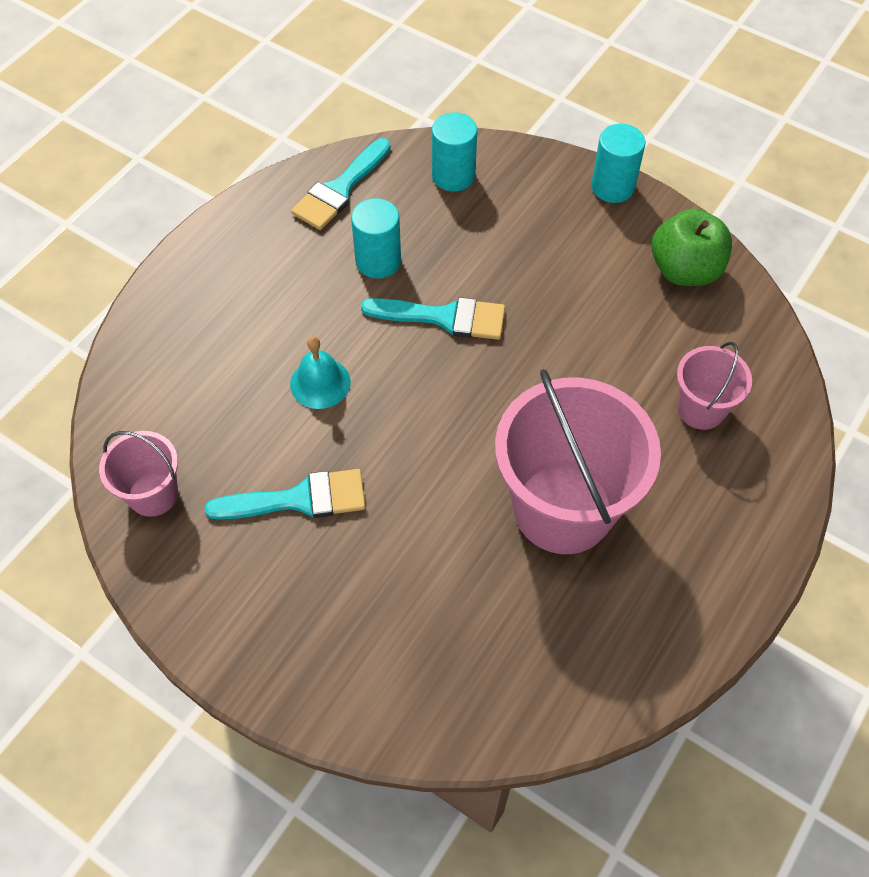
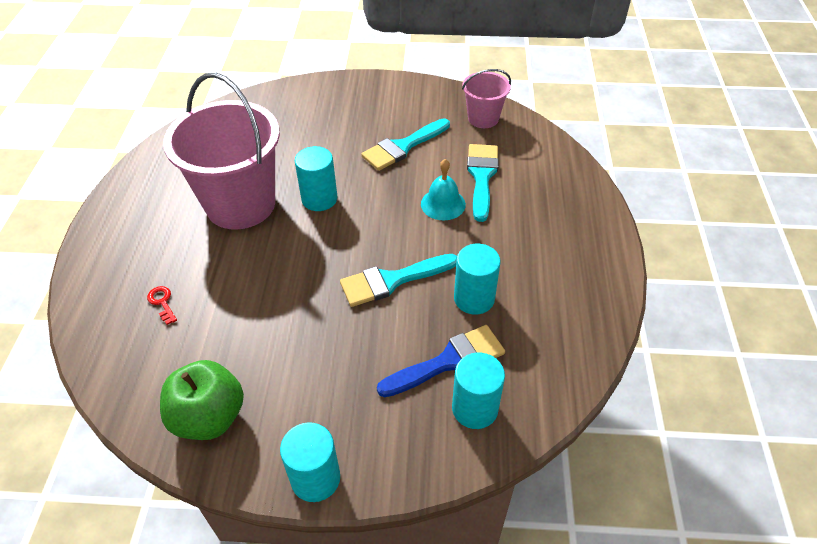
camera: 150 degrees right, 10 degrees down
(340, 189) = (557, 343): turquoise brush -> turquoise brush (481, 176)
(446, 219) = (449, 361): none -> blue brush
(460, 466) = (319, 199): none -> turquoise cylinder
(701, 409) = (162, 303): pink bucket -> red key

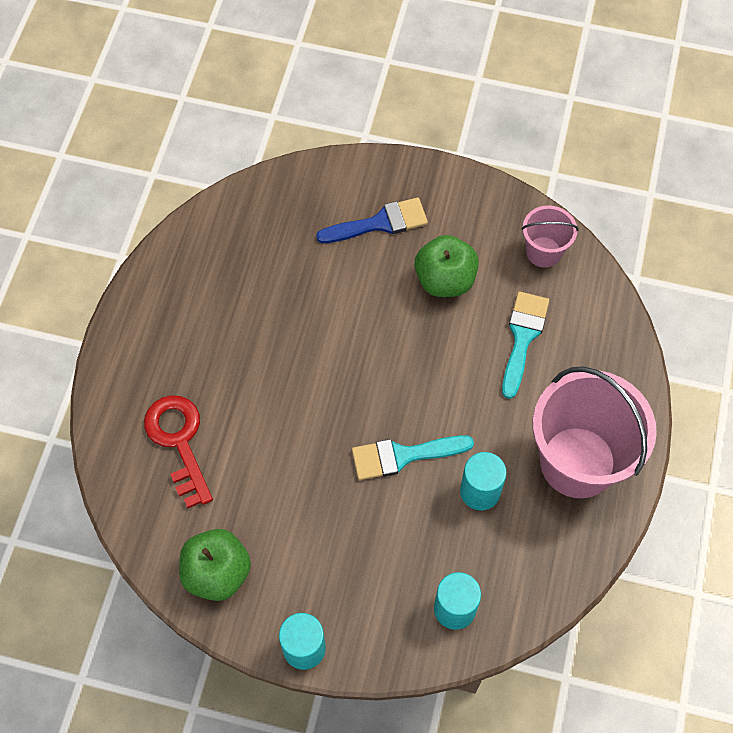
camera: 10 degrees right, 15 degrees up
(162, 303) = (179, 442): red key -> red key, size x2.48
(240, 204) = (262, 332): pink bucket -> pink bucket (578, 462)
(319, 199) = (344, 338): turquoise cylinder -> none
(403, 147) = (445, 280): turquoise brush -> green apple
(443, 204) = (473, 368): turquoise bell -> none
(449, 361) = (441, 556): blue brush -> blue brush (380, 223)

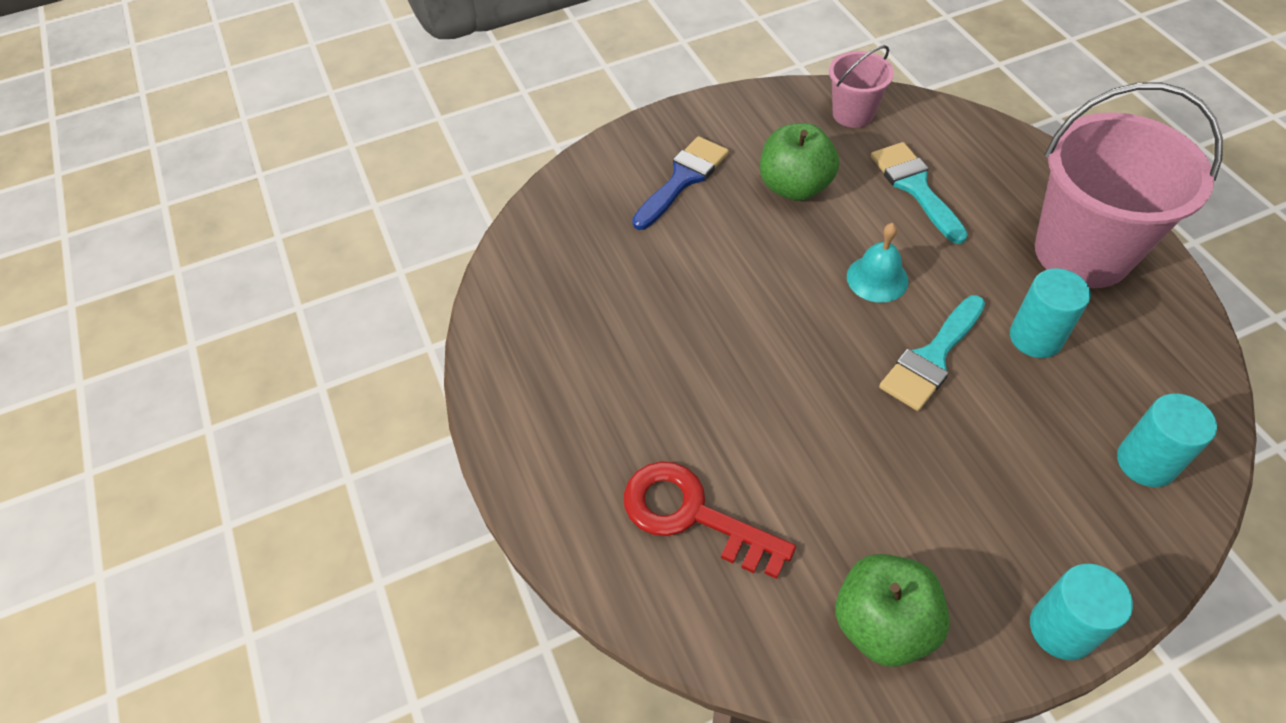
camera: 35 degrees left, 10 degrees down
(427, 382) = (877, 278): none -> turquoise bell

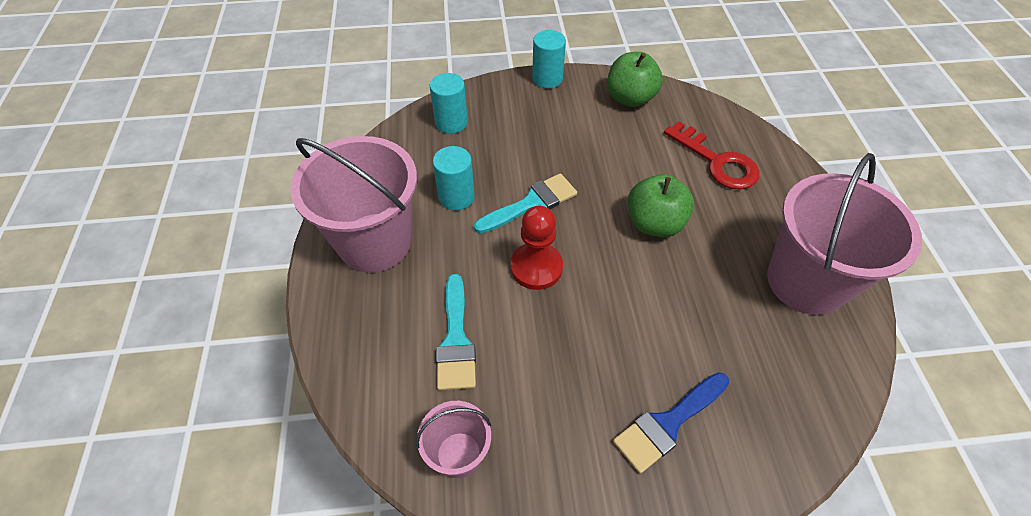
camera: 165 degrees left, 0 degrees up
(551, 353) = (806, 281): none -> pink bucket
(794, 187) = (562, 377): green apple -> green apple (654, 223)
(877, 278) = (536, 267): turquoise bell -> red pawn

